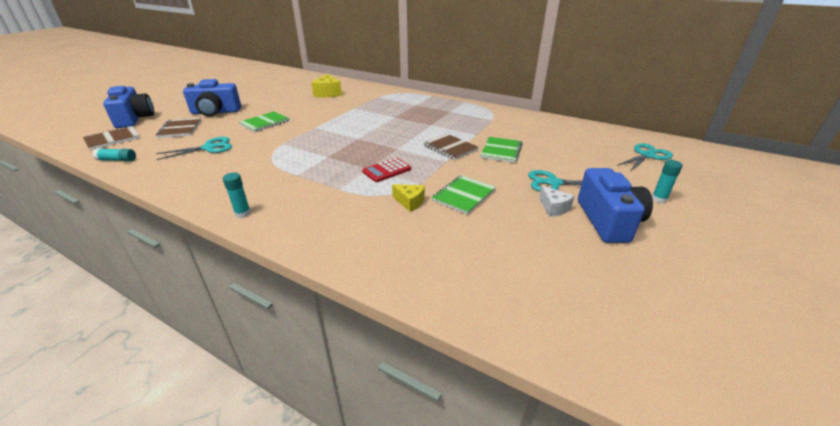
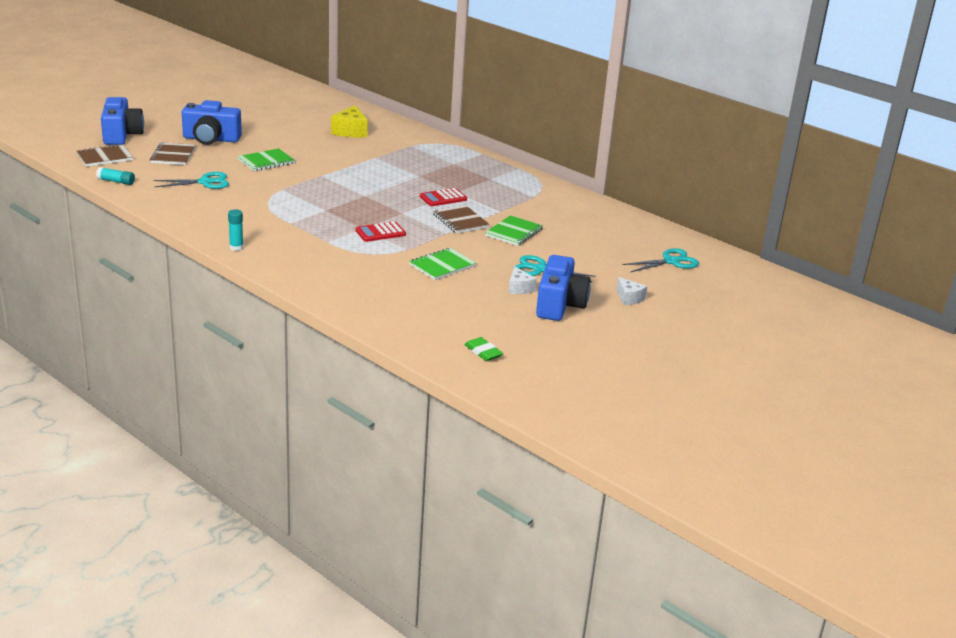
camera: 10 degrees right, 5 degrees down
(410, 202) = (388, 263): yellow cheese -> none
(424, 131) = (443, 198): none -> red calculator
(594, 315) = (483, 352): none -> green eraser
(659, 199) = (629, 298): turquoise glue stick -> white cheese

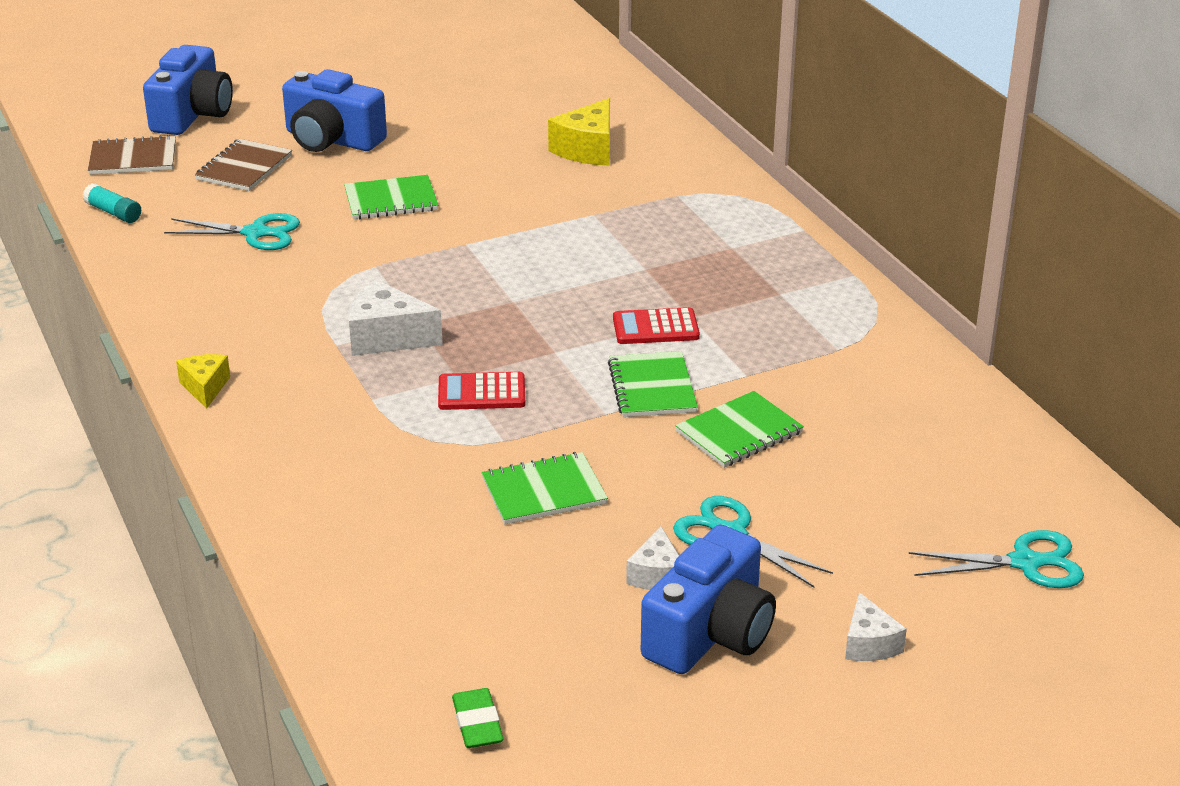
camera: 25 degrees right, 5 degrees up
(236, 248) = (205, 387): turquoise glue stick -> yellow cheese
(313, 217) = (386, 337): none -> white cheese
(460, 221) = (652, 387): brown notebook -> green notebook

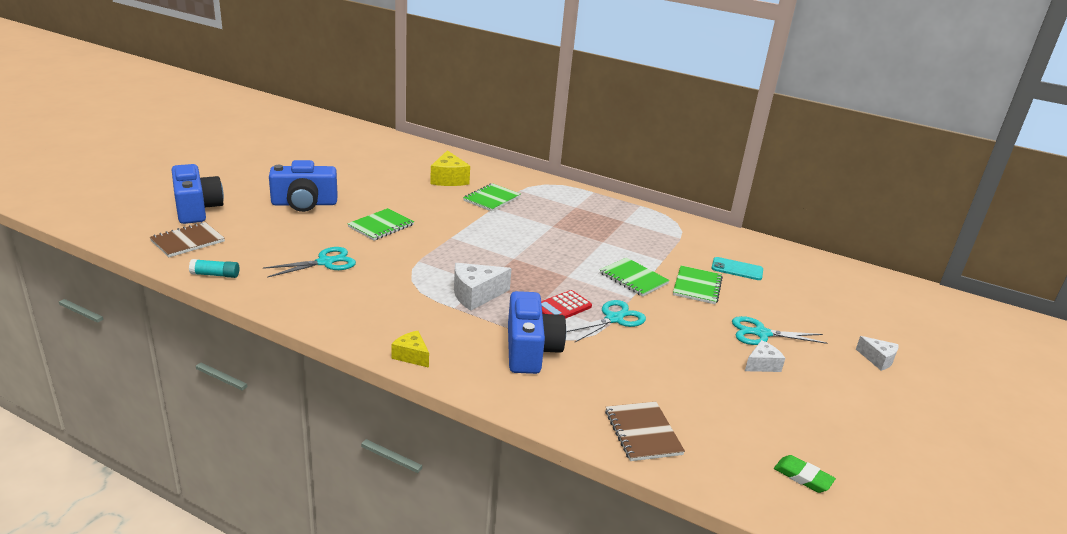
camera: 40 degrees left, 5 degrees down
(244, 168) = (270, 230): brown notebook -> brown notebook (643, 433)
(544, 491) = (660, 345): green notebook -> green notebook (492, 199)
(655, 328) = (595, 251): red calculator -> none
(656, 575) = (762, 365): white cheese -> white cheese turned 90 degrees counterclockwise
(710, 633) = (821, 382): blue camera -> blue camera (530, 350)
(857, 429) = (737, 269): none -> turquoise phone
(1025, 563) = (871, 302): turquoise scissors -> turquoise scissors (614, 319)

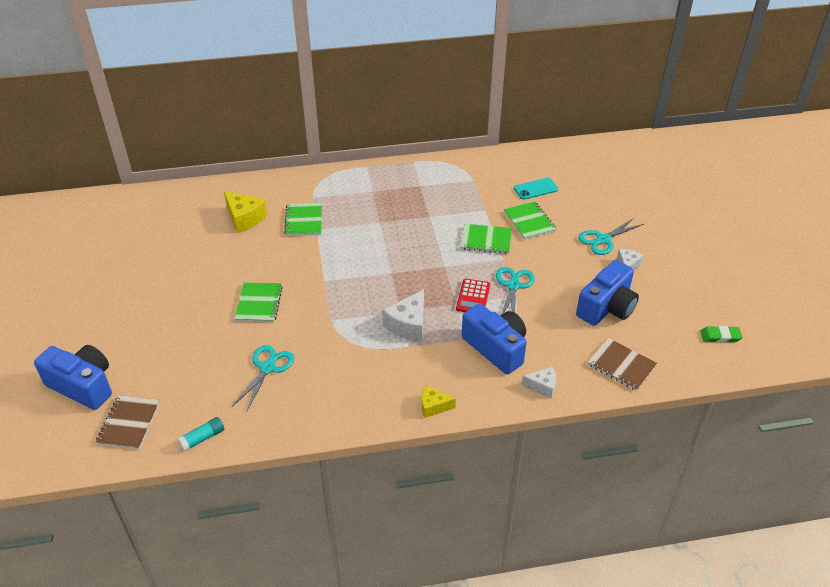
camera: 35 degrees left, 15 degrees up
(304, 203) = (166, 320): blue camera -> blue camera (607, 307)
(878, 359) = (677, 219): white cheese -> white cheese (542, 386)

